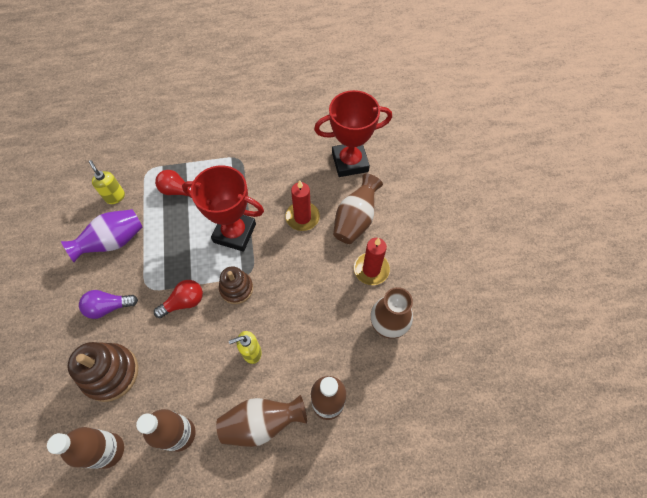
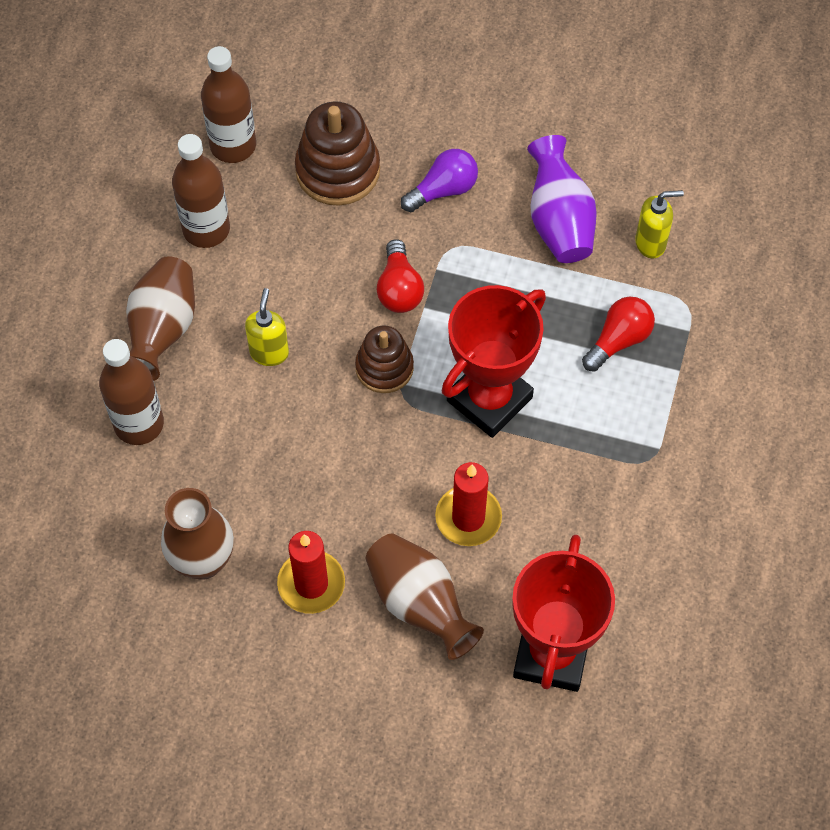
camera: 115 degrees right, 0 degrees up
(109, 307) = (443, 190): purple light bulb -> purple light bulb turned 45 degrees clockwise

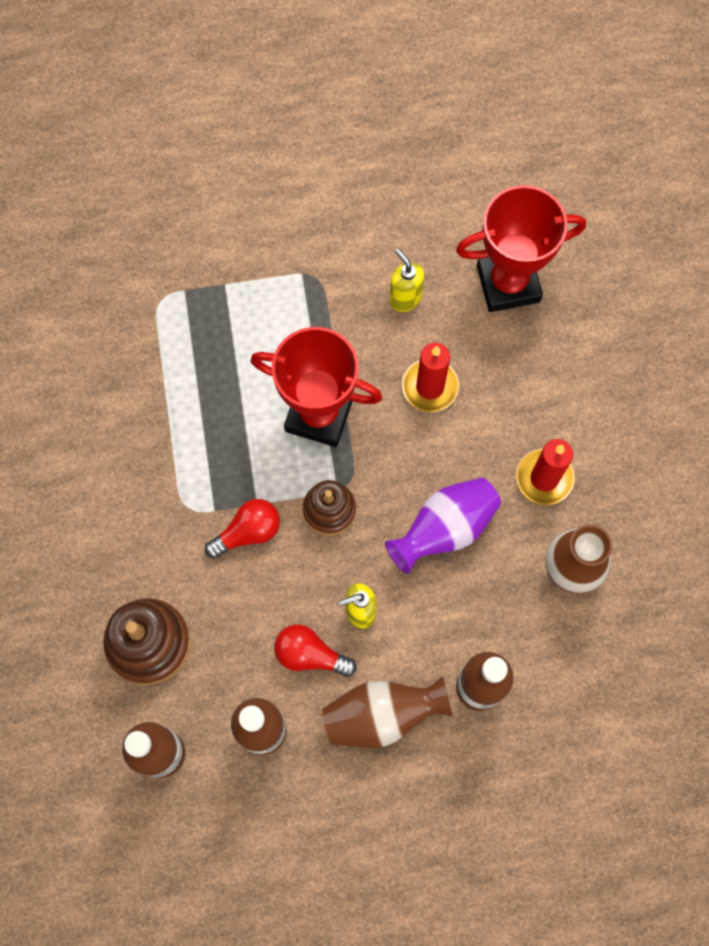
camera: 115 degrees left, 10 degrees up
(419, 604) = (518, 391): brown vase -> none
(443, 190) = (130, 540): purple light bulb -> none
(559, 220) = (120, 430): purple vase -> purple vase (445, 529)
(619, 340) = (217, 339): red light bulb -> red light bulb (310, 654)
(651, 243) = (112, 349): yellow soap dispenser -> yellow soap dispenser (405, 298)

